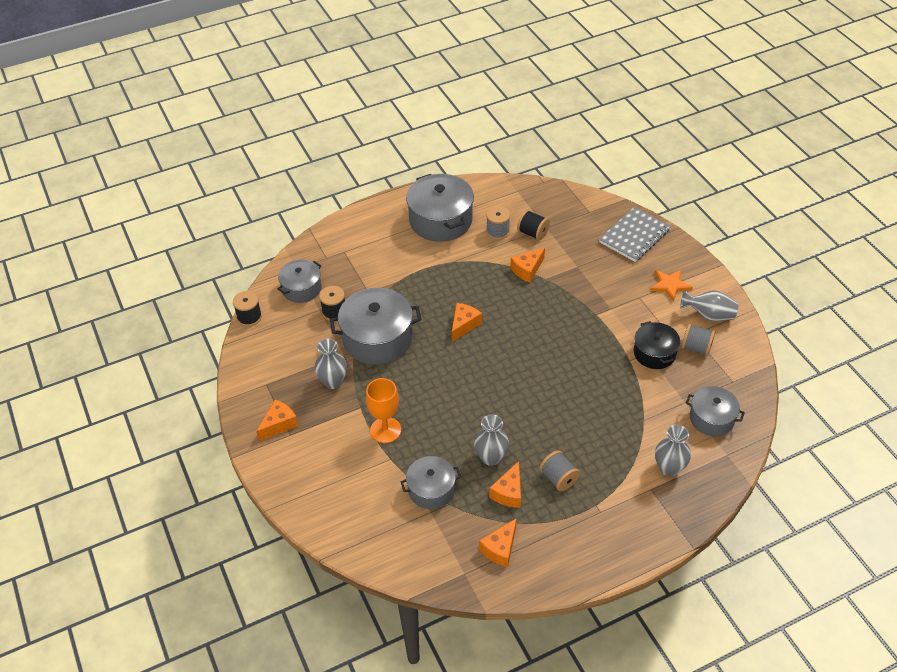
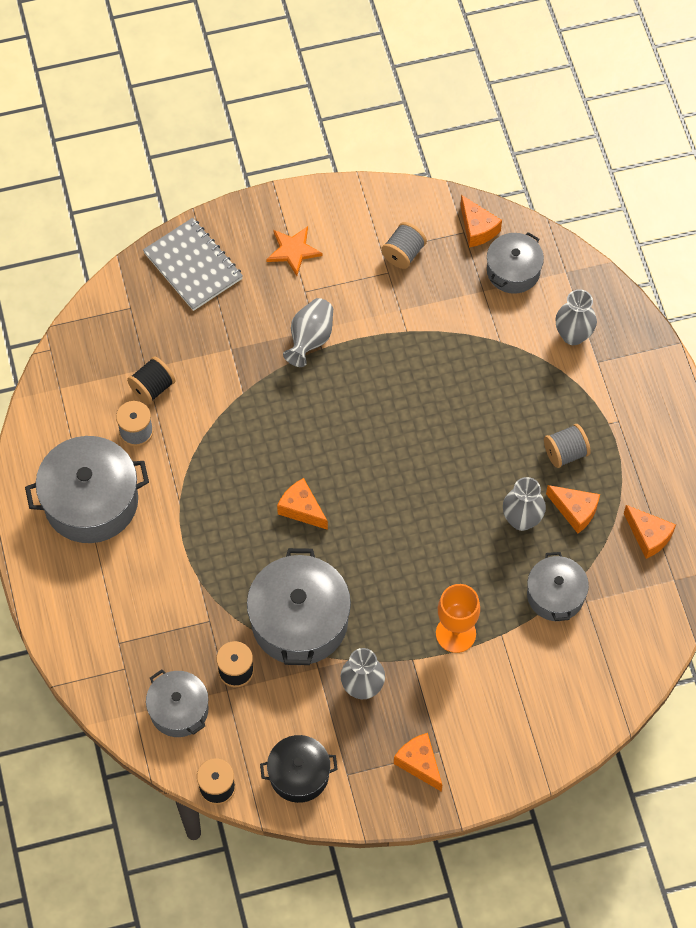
camera: 80 degrees left, 15 degrees up
(527, 270) = (221, 410): orange cheese -> orange cheese (477, 228)
(654, 353) = (401, 301): black pot -> black pot (299, 774)
(709, 315) = (355, 224): grey vase -> grey vase (310, 339)

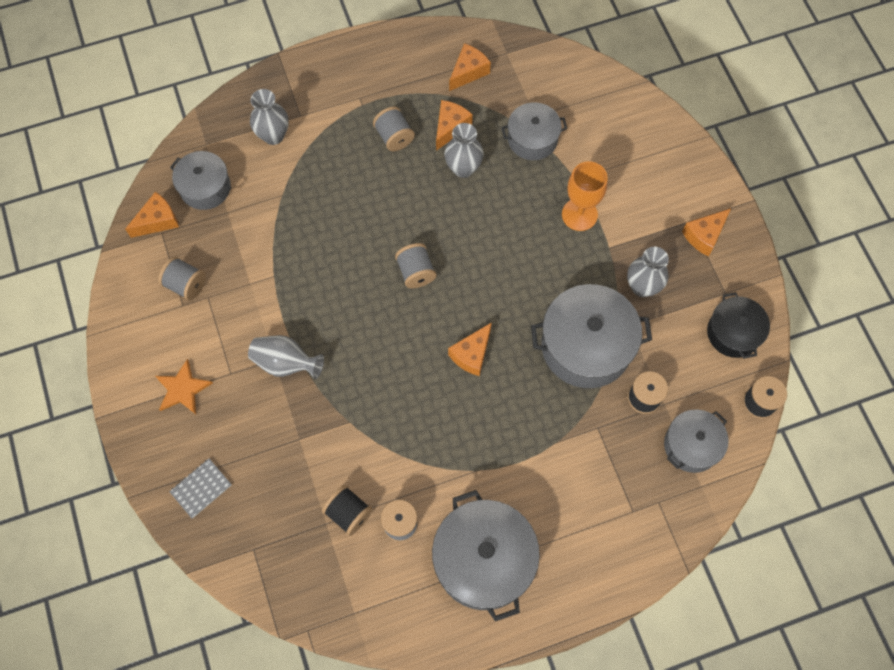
camera: 95 degrees left, 5 degrees up
(193, 266) = (201, 488): grey notebook -> grey notebook, size x0.55
(399, 463) = (416, 272): none -> grey spool

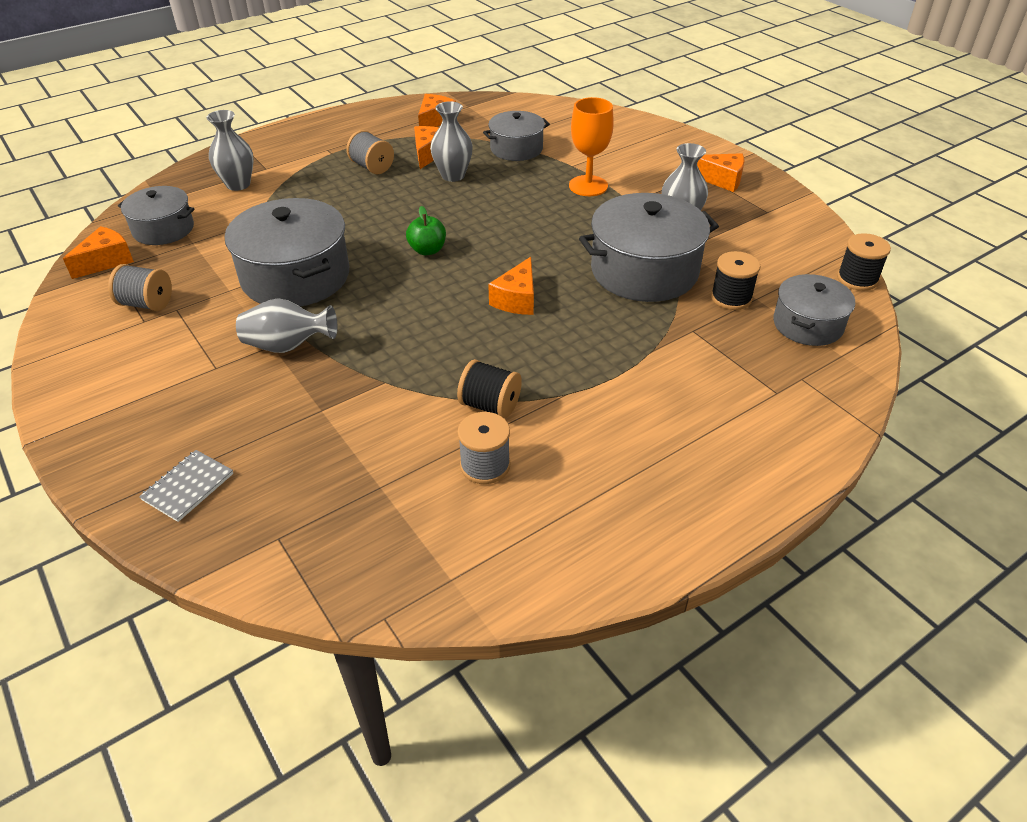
camera: 15 degrees left, 25 degrees down
(182, 389) = (150, 393): orange star -> none
(348, 513) = (409, 469): black spool -> black spool (490, 405)
(416, 272) = (427, 250): grey spool -> green apple
(484, 560) = (613, 478): grey pot -> grey pot (295, 277)
(704, 235) = (721, 180): orange cheese -> orange cheese turned 105 degrees counterclockwise
(733, 333) = (794, 236): black pot -> none

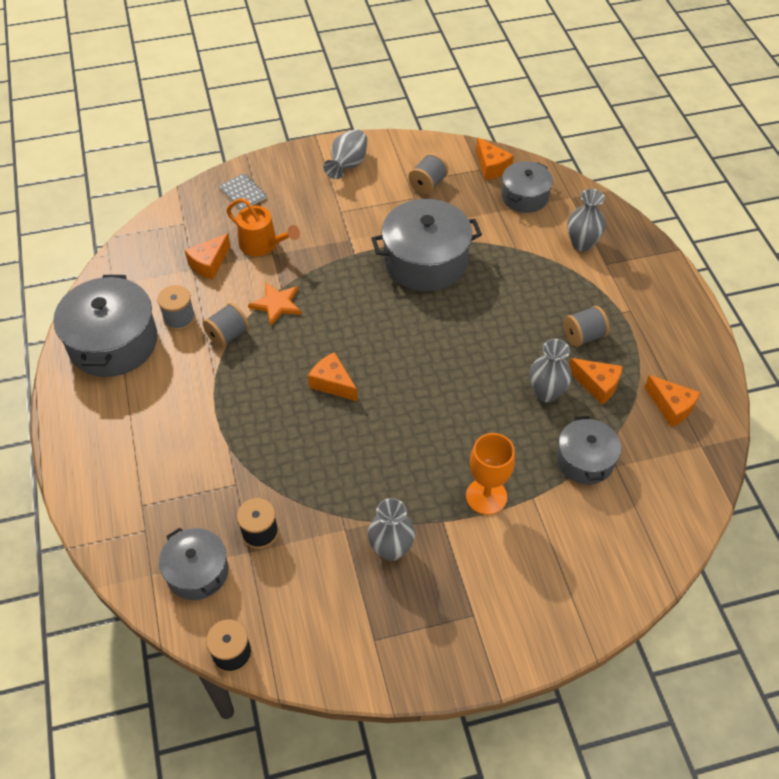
camera: 110 degrees right, 10 degrees up
(288, 346) = (344, 247): grey vase -> grey vase (347, 165)
(305, 426) = (262, 244): none -> orange watering can
(416, 377) = (276, 304): none -> orange star
(427, 250) = (426, 345): green apple -> none
(490, 405) = (228, 335): black spool -> grey spool
(644, 271) = (327, 484): grey pot -> grey pot (113, 342)
(721, 180) = (452, 628): orange cheese -> orange cheese (209, 263)

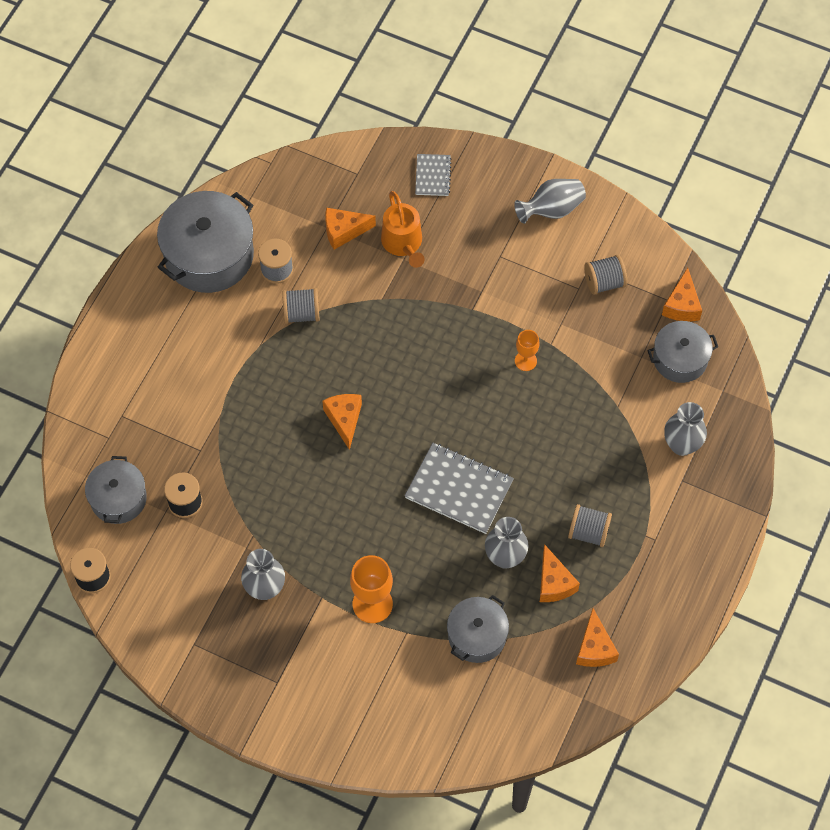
camera: 40 degrees right, 10 degrees up
(276, 304) = (364, 312): orange star -> none
(425, 261) = (525, 361): grey pot -> orange goblet
(466, 371) = (459, 489): none -> grey notebook

